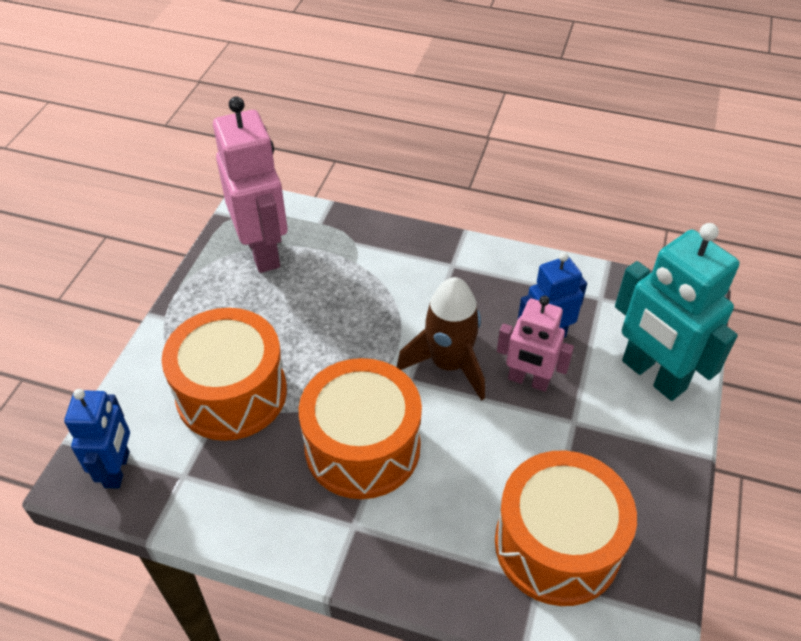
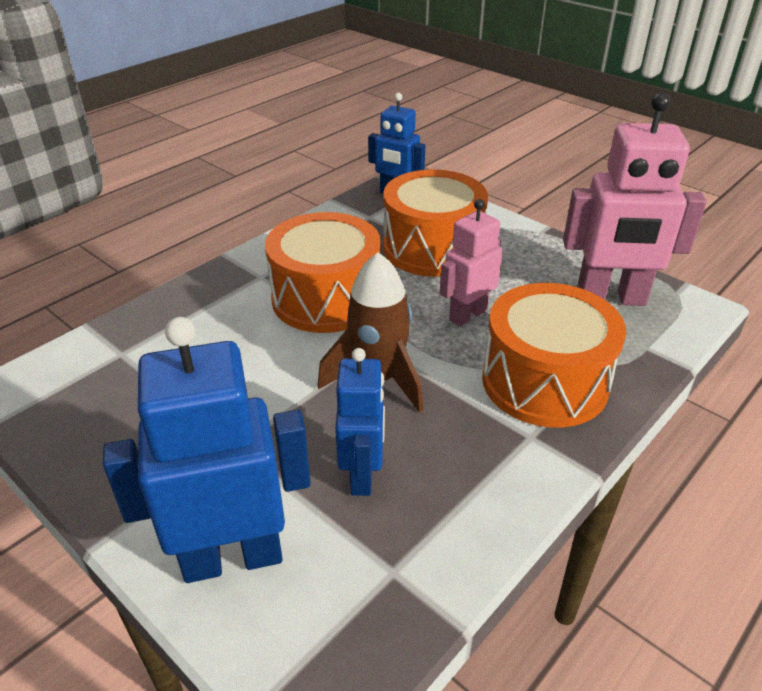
camera: 115 degrees right, 10 degrees down
(528, 381) = (314, 431): pink robot -> pink robot (467, 315)
(557, 544) = (135, 376): orange drum -> orange drum (544, 381)
(653, 375) = (232, 557): turquoise robot -> blue robot

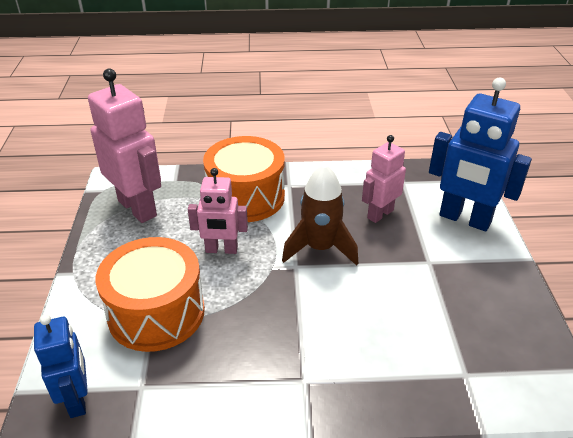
camera: 135 degrees left, 0 degrees up
(326, 298) = (283, 321): orange drum -> none
(362, 475) = (380, 214): blue robot -> pink robot

